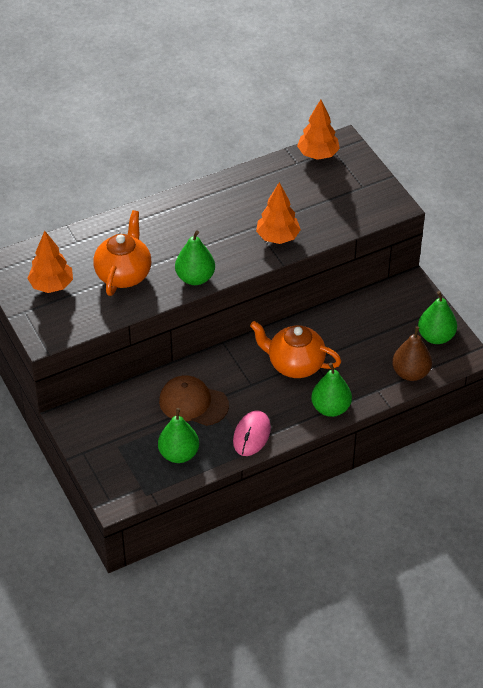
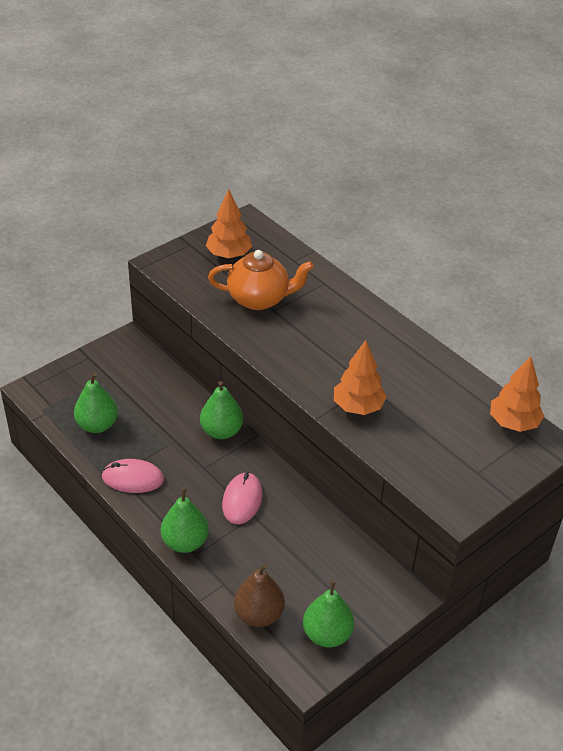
camera: 75 degrees right, 5 degrees down
(193, 403) = (167, 425): brown cap -> none
(195, 278) = (271, 350): green pear -> green pear (221, 431)
(295, 364) = (242, 500): orange teapot -> pink mouse

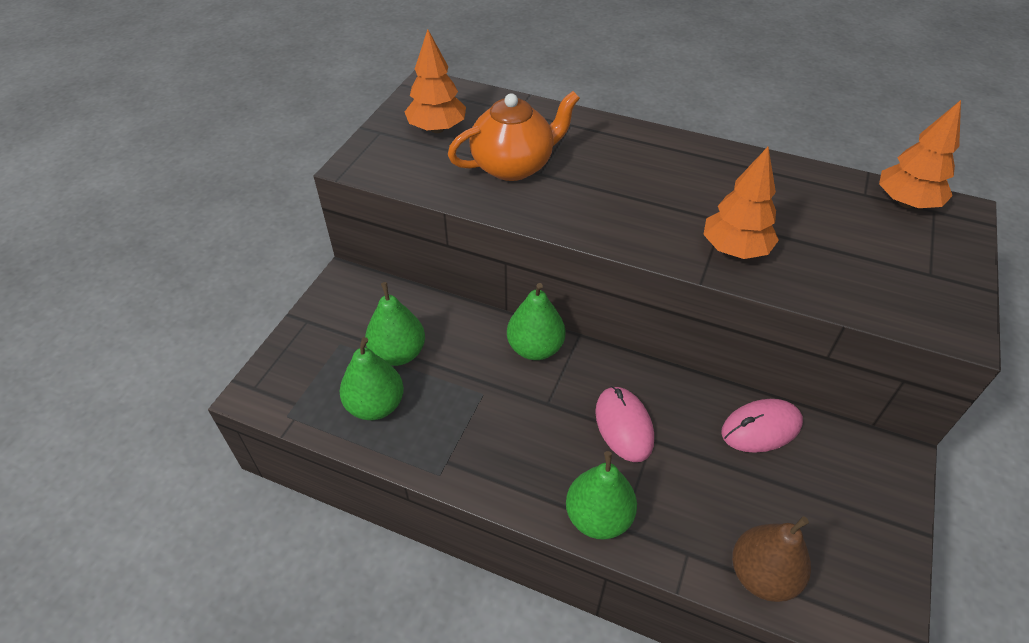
camera: 25 degrees left, 5 degrees up
(133, 478) = (470, 458): pink mouse -> pink mouse (761, 428)
(327, 634) = (859, 559): green pear -> green pear (398, 353)

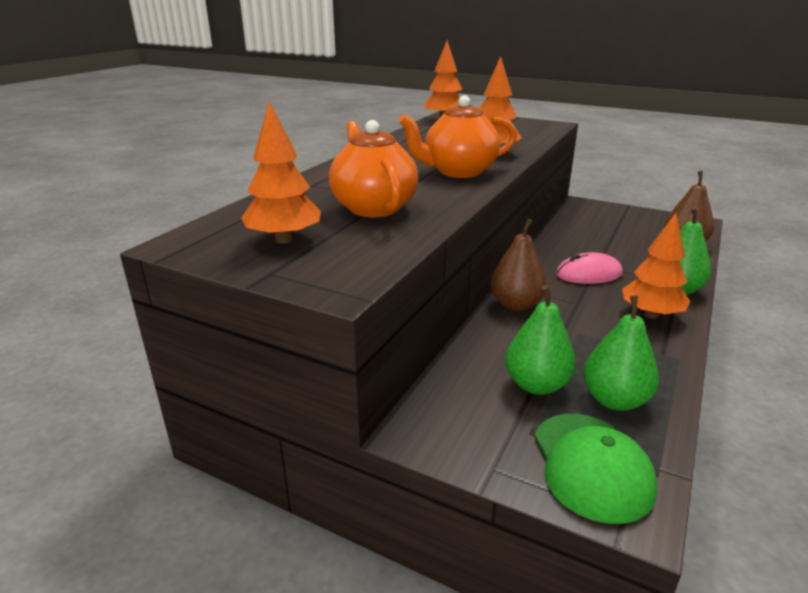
camera: 85 degrees left, 20 degrees down
(301, 376) = (591, 465): none -> green cap
(529, 470) = (650, 314): none -> orange tree
(535, 348) = (516, 305): green pear -> brown pear
(640, 218) = (458, 172): none -> orange teapot
(761, 428) = (573, 232): pink mouse -> none

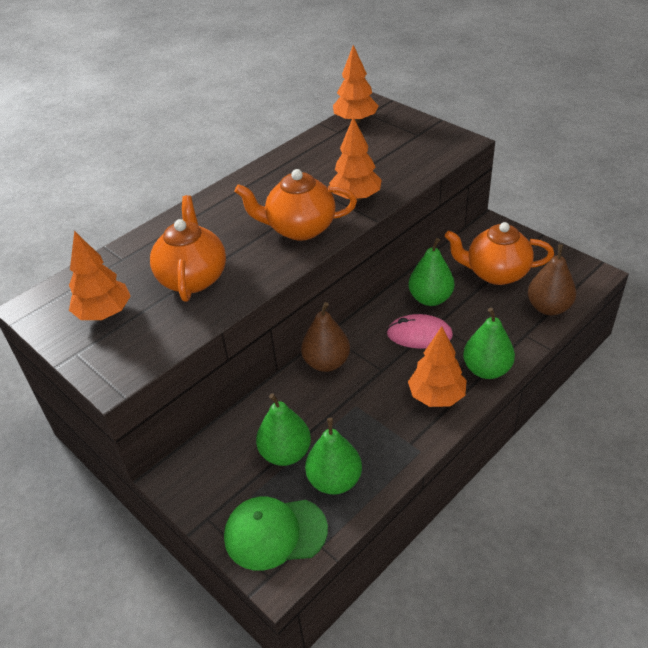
camera: 20 degrees right, 15 degrees up
(574, 250) = (430, 298): none -> green pear
(591, 465) = (275, 533): green cap -> green cap turned 75 degrees clockwise
(616, 229) = (496, 273): none -> orange teapot

